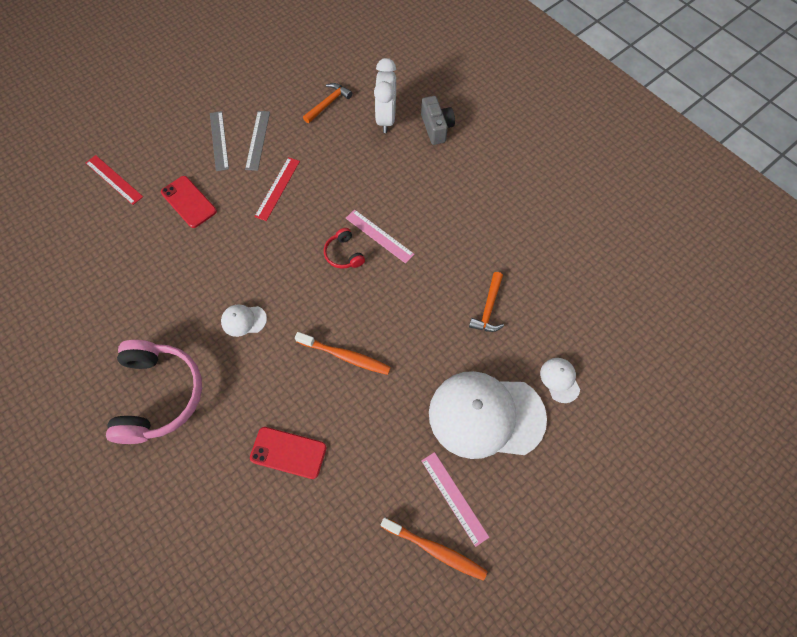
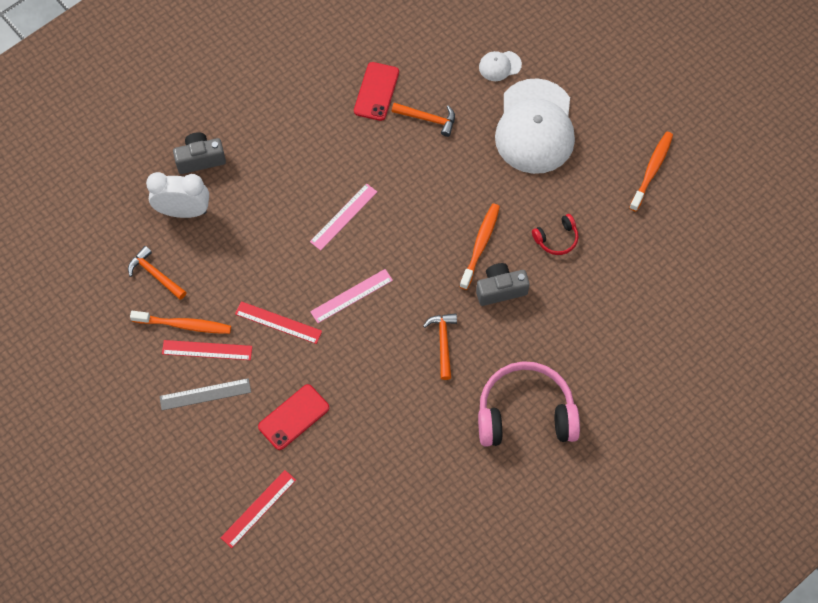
camera: 90 degrees left, 0 degrees up
(243, 320) = (443, 342): white cap -> orange hammer
(258, 140) = (207, 350): grey ruler -> red ruler
(282, 124) = (184, 325): none -> orange toothbrush
(288, 452) = (576, 290): red phone -> red phone (376, 91)
(295, 374) = (500, 289): none -> grey camera
(344, 254) = (365, 250): red headphones -> red headphones (556, 239)
(454, 498) = (608, 155): pink ruler -> pink ruler (351, 296)

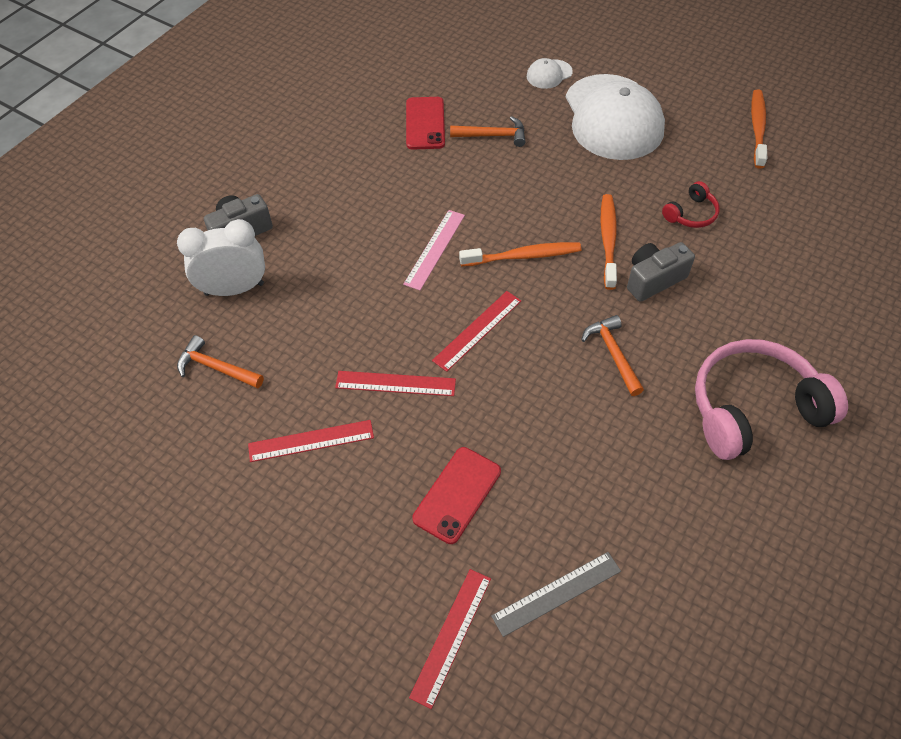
camera: 15 degrees left, 10 degrees down
(184, 325) = (271, 418): orange toothbrush -> orange toothbrush (523, 256)
(205, 394) = (325, 498): grey ruler -> grey ruler (557, 593)
(351, 296) = (477, 330): pink ruler -> red ruler

